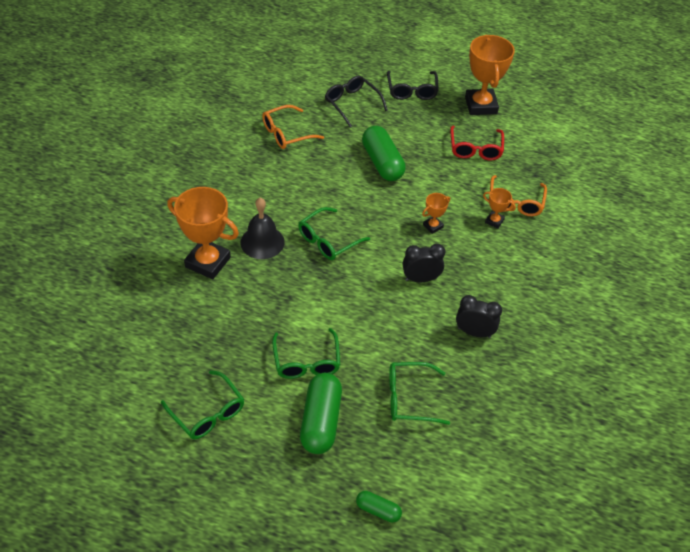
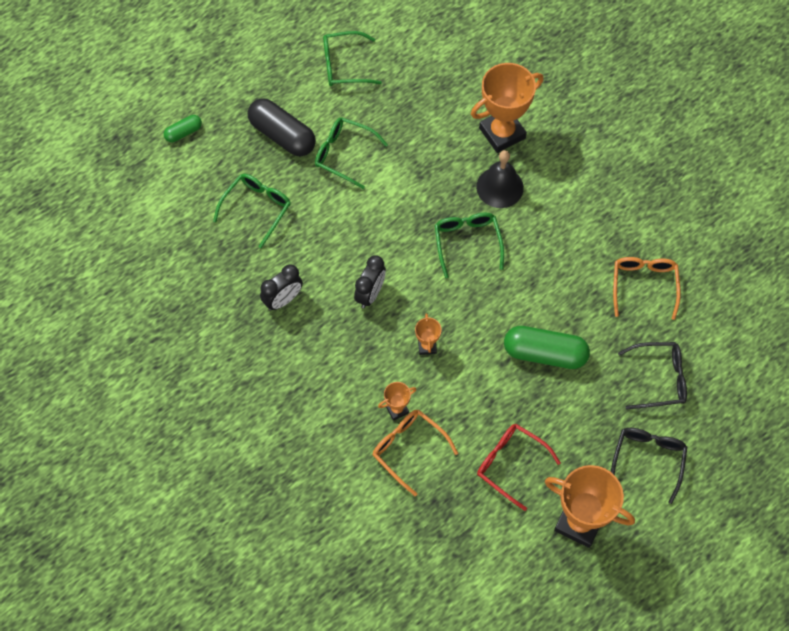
camera: 125 degrees right, 15 degrees up
(320, 421) = (282, 135): green capsule -> black capsule
(412, 91) = (648, 459): black glasses -> black glasses turned 75 degrees clockwise

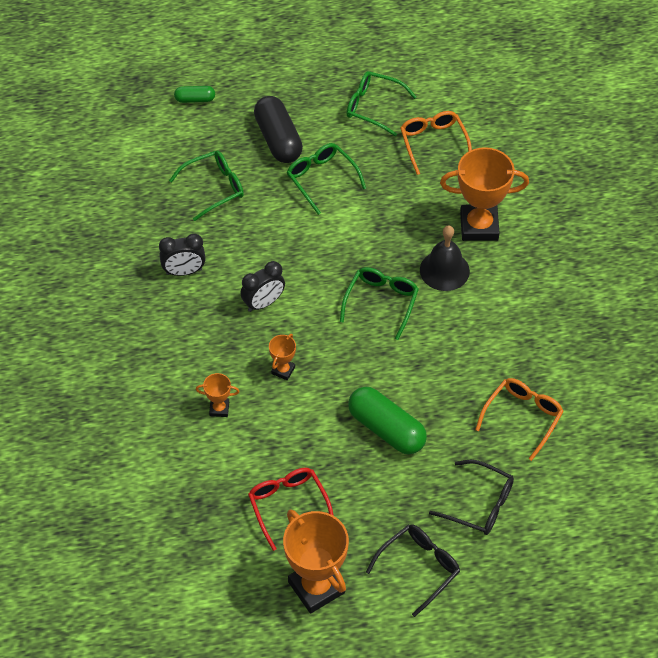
camera: 30 degrees right, 10 degrees down
(408, 449) = (206, 446): orange glasses -> orange glasses (433, 143)

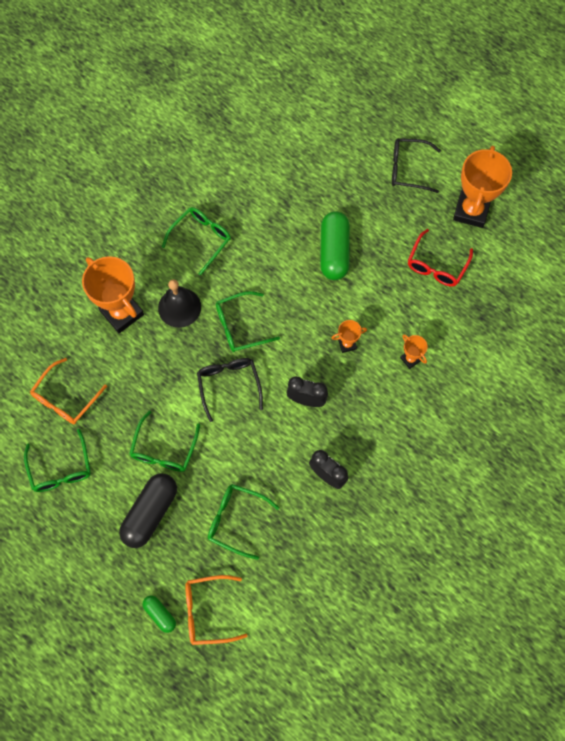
camera: 130 degrees left, 15 degrees up
(480, 504) = (338, 167): black glasses -> black glasses (229, 385)
(501, 332) = (201, 239): none -> green glasses
(523, 417) = (256, 185): orange glasses -> orange glasses (208, 611)

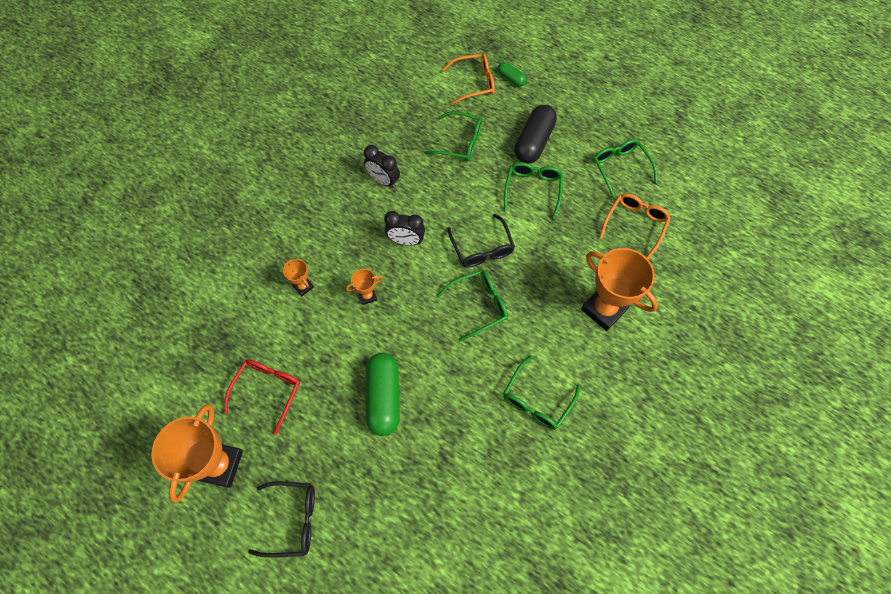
camera: 175 degrees right, 5 degrees down
(179, 307) = (545, 320): black bell -> none

